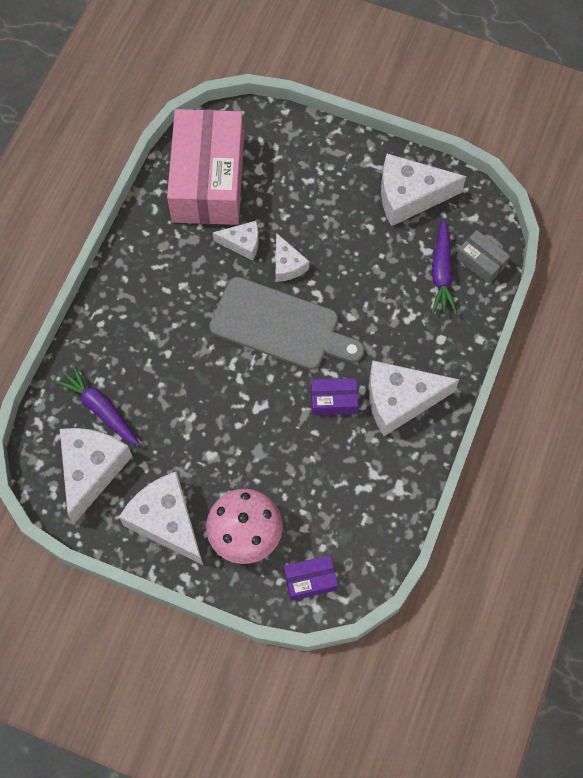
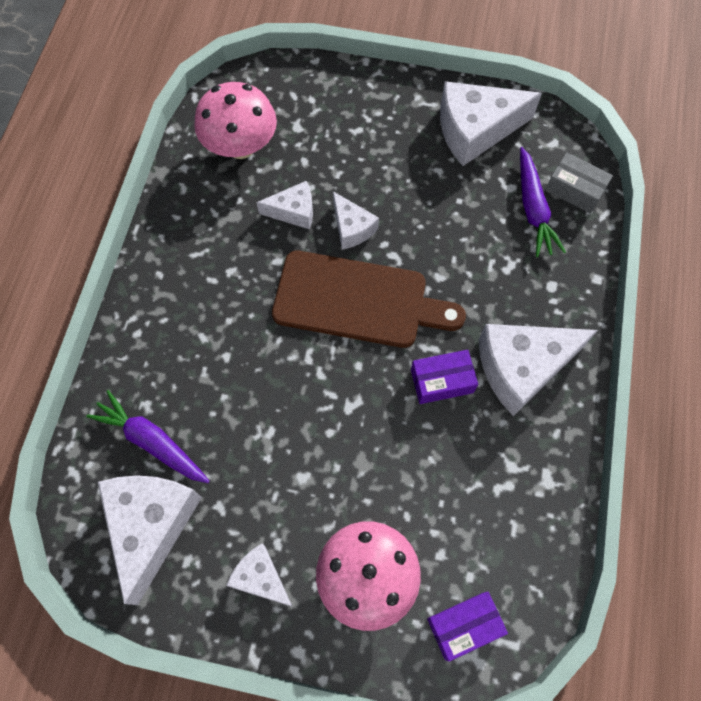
camera: 10 degrees left, 0 degrees up
(166, 521) = (260, 578): white cheese -> white cheese, size x0.55
(208, 180) = (241, 146): pink box -> pink mushroom
(280, 326) = (358, 301): grey cutting board -> brown cutting board

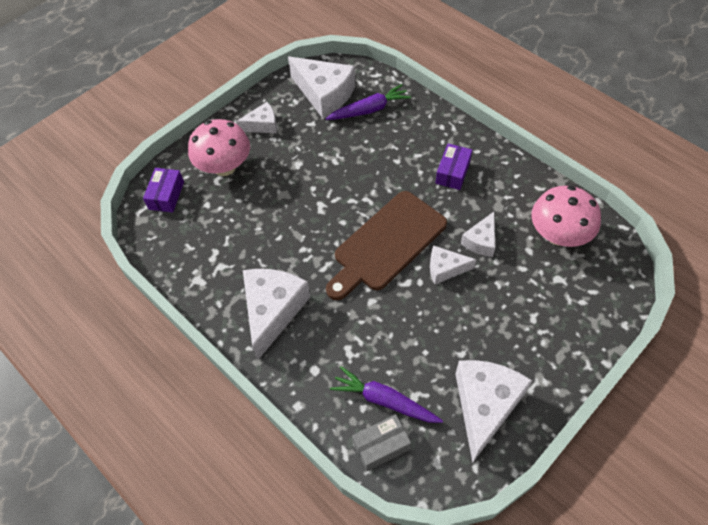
camera: 125 degrees right, 10 degrees down
(442, 381) = (299, 260): purple box -> purple box (452, 172)

